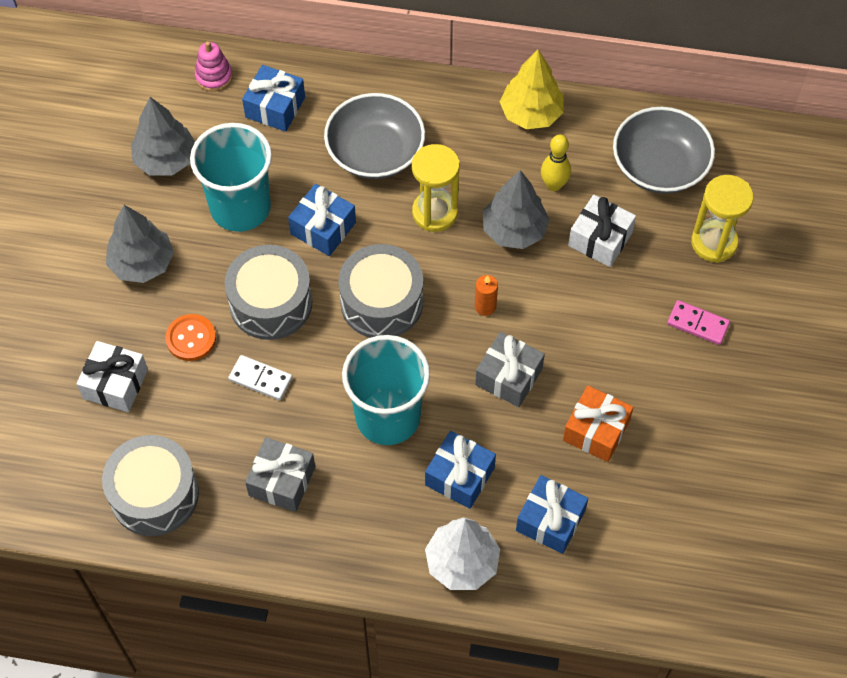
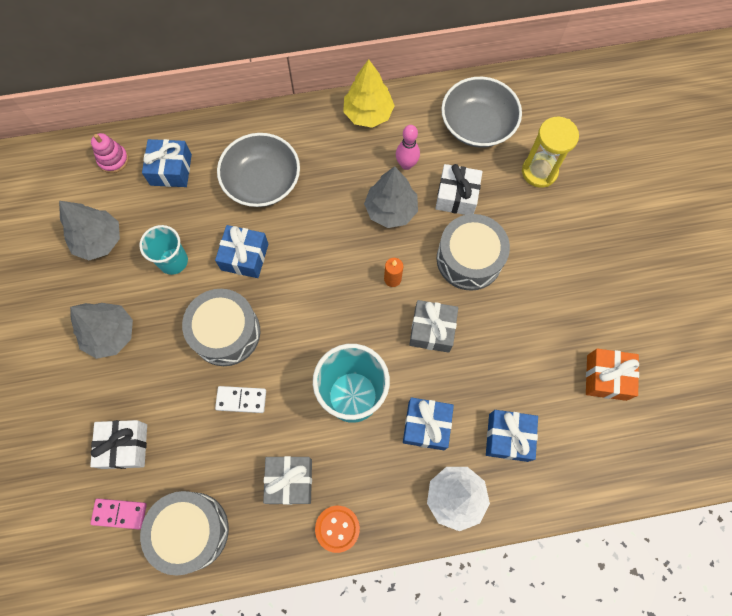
camera: 20 degrees left, 10 degrees up
(191, 338) = (173, 385): orange button -> orange button (337, 528)
(240, 207) = (173, 261): turquoise cup -> turquoise cup, size x0.60
(381, 302) = (312, 302): grey drum -> grey drum (469, 259)
(435, 213) = (326, 215): yellow hourglass -> none
(554, 185) = (406, 164): yellow bowling pin -> pink bowling pin
(596, 431) = (513, 351): orange gift -> orange gift (606, 377)
(698, 324) = (553, 239): pink domino -> pink domino (120, 514)

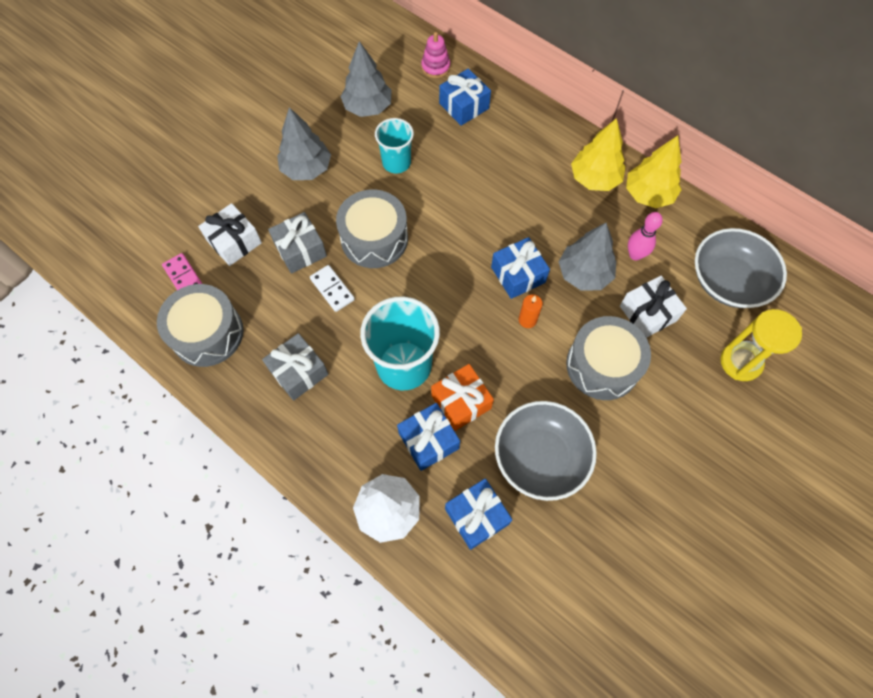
camera: 50 degrees right, 5 degrees down
(244, 257) = (444, 204): blue gift -> blue gift (518, 275)
(262, 182) = (515, 169): grey bowl -> grey bowl (540, 456)
(322, 136) = (594, 179): none -> yellow tree
(337, 528) = (289, 436): orange button -> none
(432, 330) = (513, 383): grey gift -> grey gift (300, 250)
(606, 377) = (608, 564): orange gift -> orange gift (461, 402)

